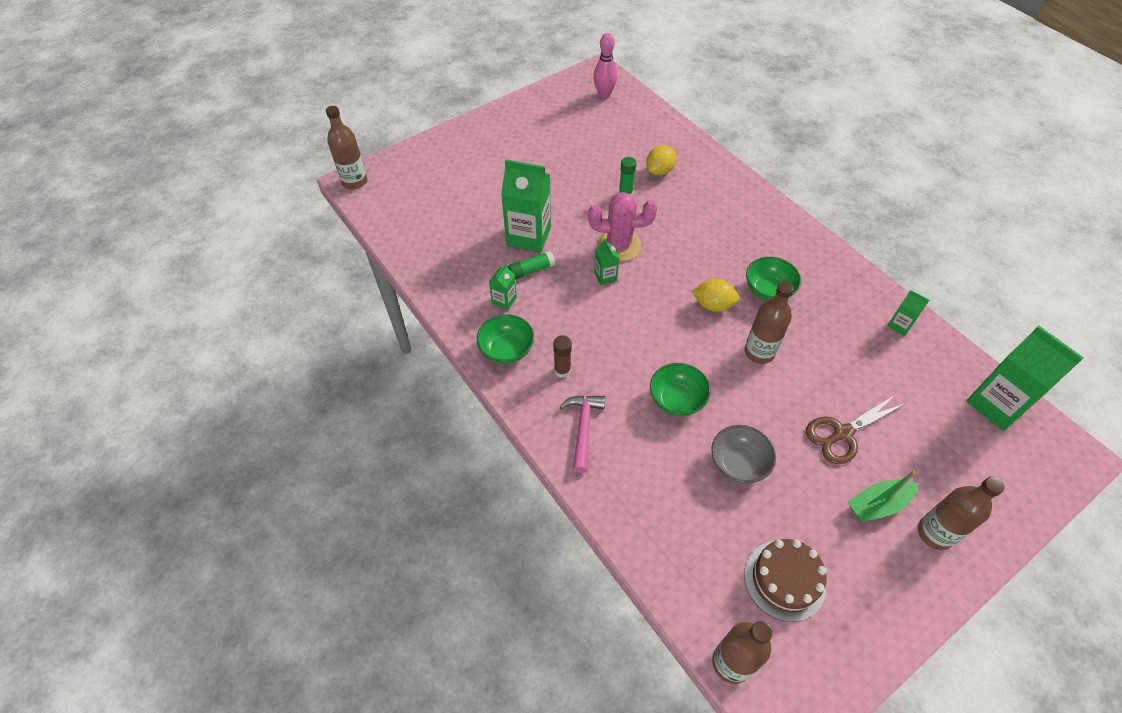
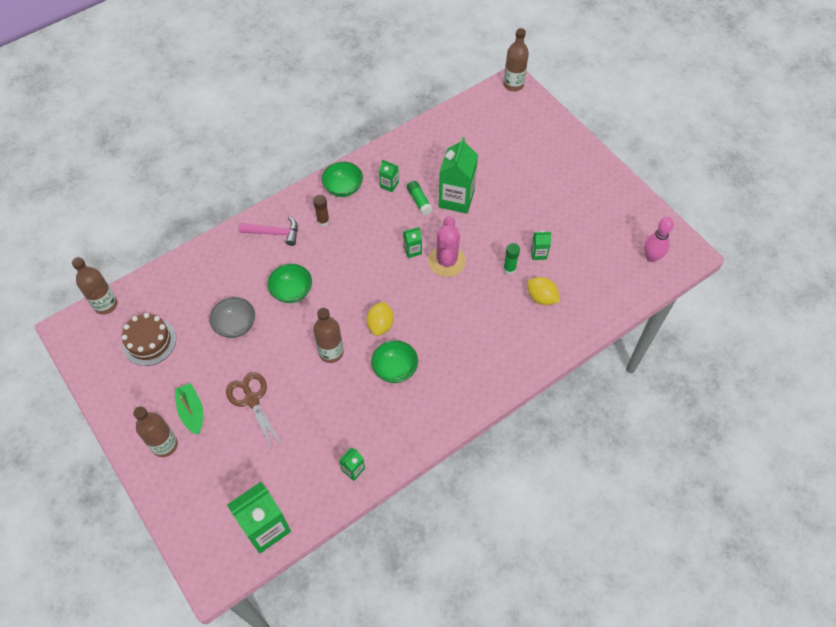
camera: 90 degrees right, 5 degrees up
(604, 171) = (538, 253): none -> green carton

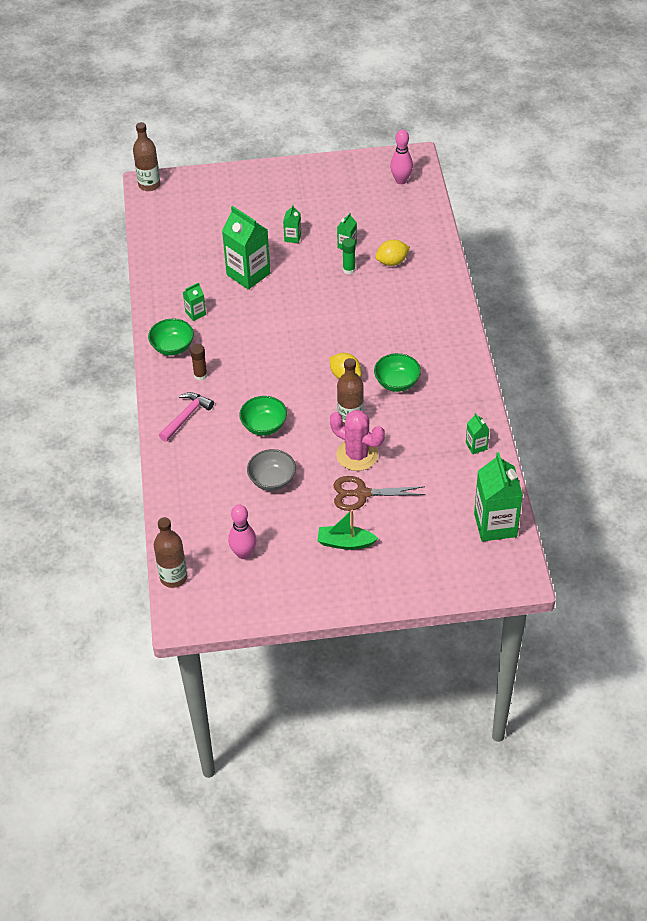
camera: 60 degrees left, 10 degrees down
(149, 341) = (243, 553): brown cake -> pink bowling pin
(165, 445) = (368, 574): brown bottle -> none
(412, 250) = (282, 325): green carton -> green carton (292, 237)
(419, 201) = (231, 300): green glue stick -> none
(446, 261) = (311, 307): pink cactus -> pink cactus (357, 455)

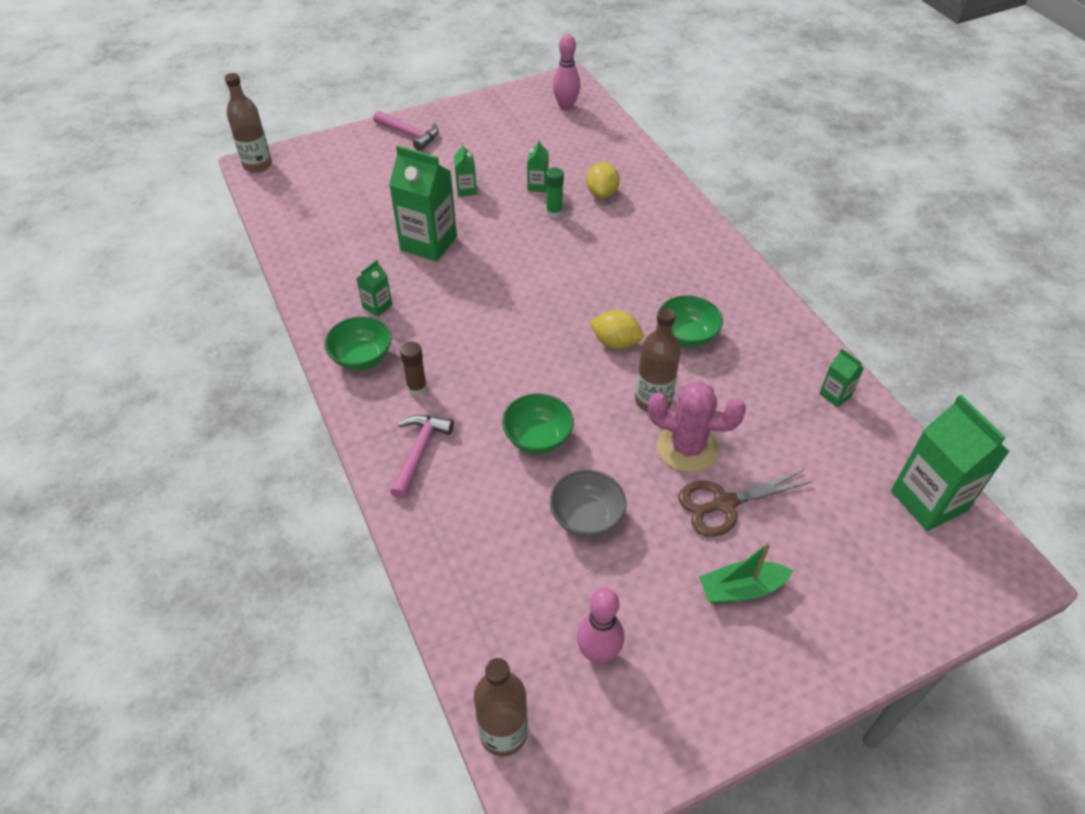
camera: 20 degrees left, 0 degrees up
(269, 181) = (409, 134): none -> pink hammer
(392, 262) = (602, 193): yellow lemon -> yellow lemon turned 45 degrees counterclockwise

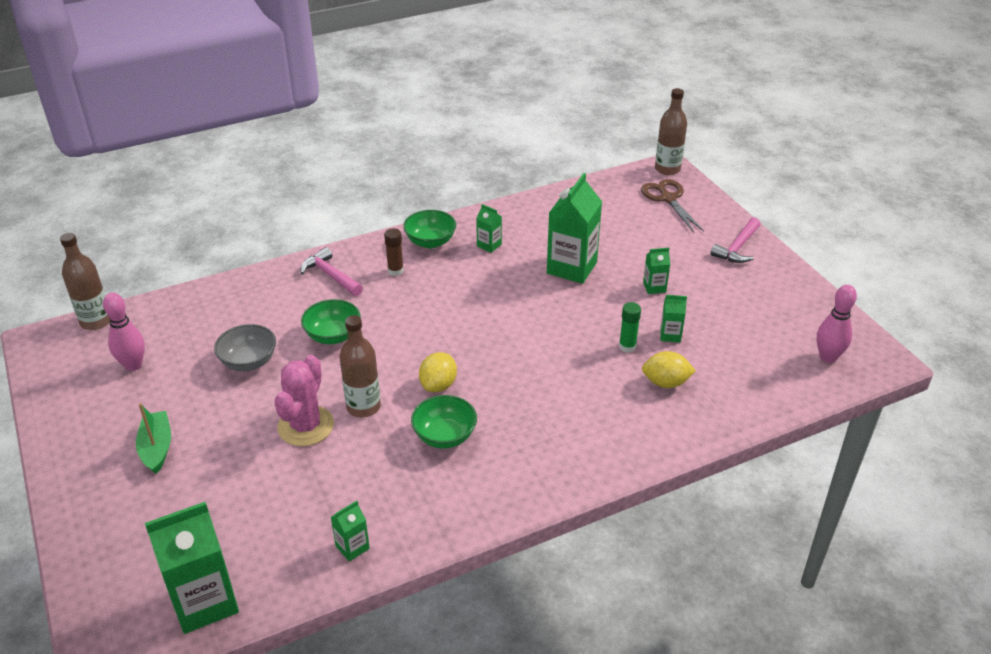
camera: 90 degrees right, 10 degrees down
(419, 452) = (330, 275): pink hammer -> pink hammer turned 150 degrees counterclockwise
(724, 504) = (240, 445): brown scissors -> brown scissors (668, 198)

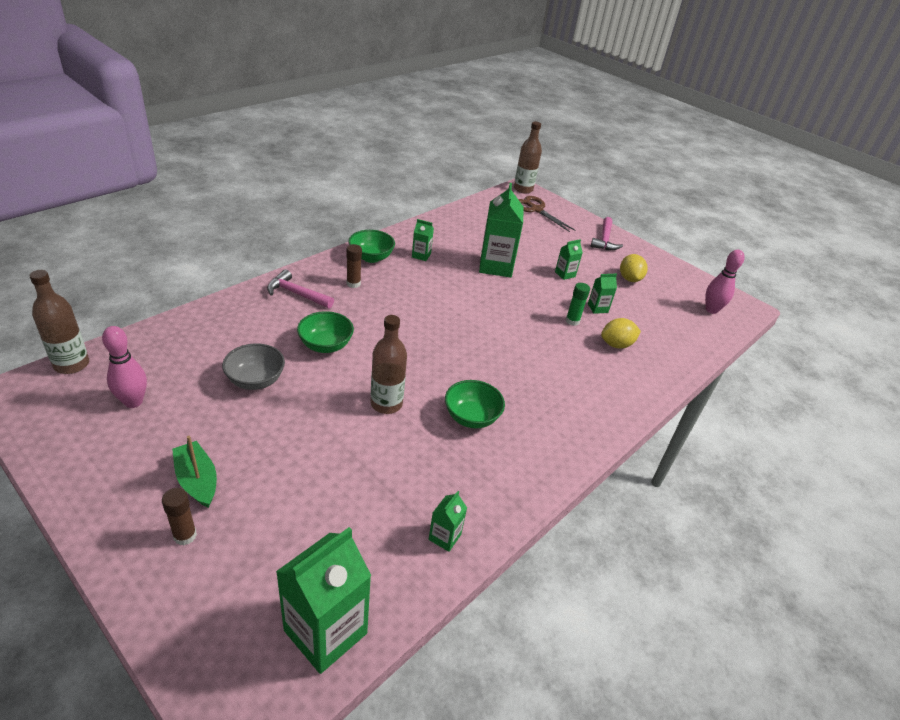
camera: 25 degrees left, 0 degrees up
(127, 494) = (185, 536): none -> brown glue stick
(306, 426) = (341, 431): pink cactus -> none
(438, 385) = (442, 374): yellow lemon -> yellow lemon (629, 279)

